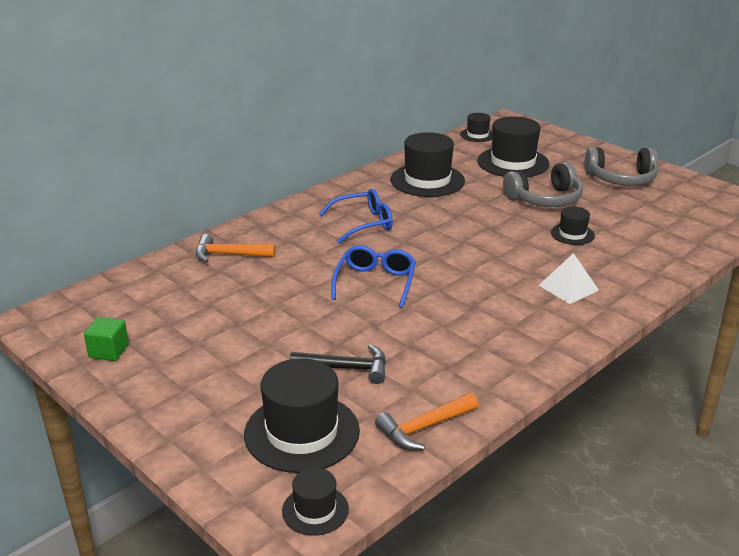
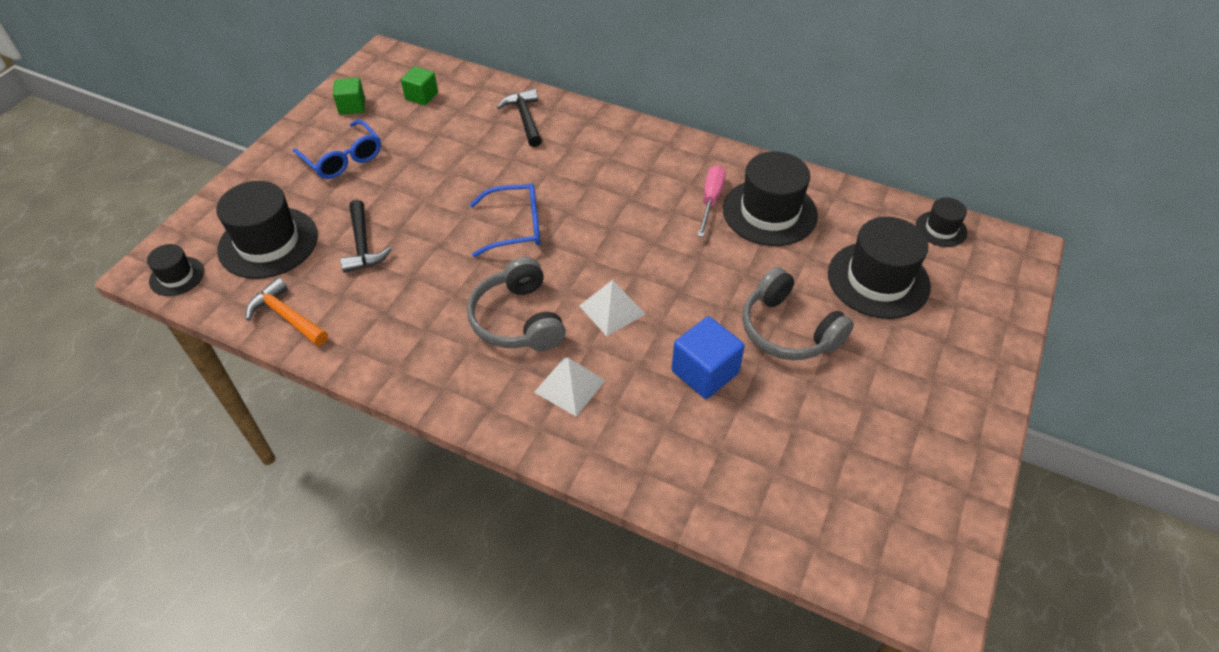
camera: 70 degrees right, 20 degrees up
(136, 305) = (421, 96): none -> green cube
(229, 255) = (525, 118): orange hammer -> black hammer
(363, 223) = (633, 188): blue glasses -> blue glasses (343, 158)
(400, 197) = (711, 200): none -> pink screwdriver
(496, 257) = (612, 310): none -> white pyramid
(572, 234) = (705, 372): black hat -> blue cube
(621, 179) = (909, 406): grey headphones -> grey headphones (518, 319)

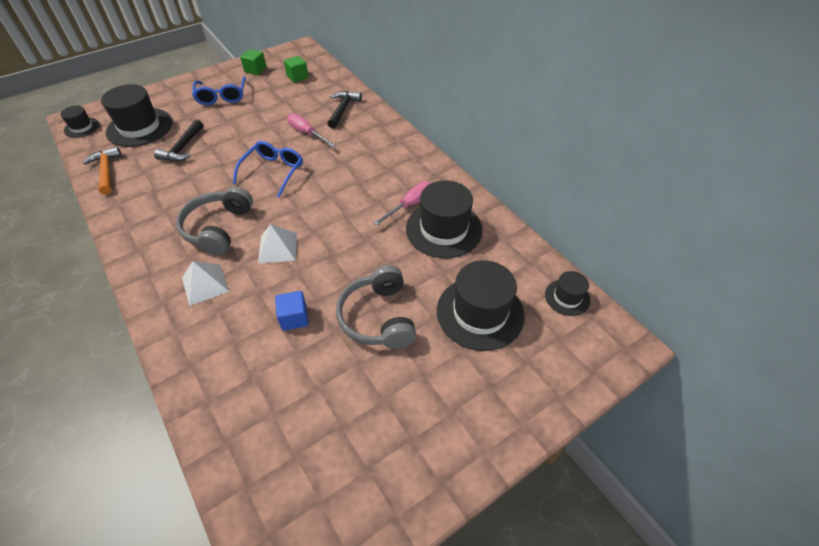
camera: 30 degrees right, 0 degrees up
(509, 164) = (306, 133): none -> pink screwdriver
(515, 227) = (273, 171): blue glasses -> blue glasses turned 90 degrees counterclockwise
(705, 372) = (294, 318): blue cube -> blue cube, size x0.66

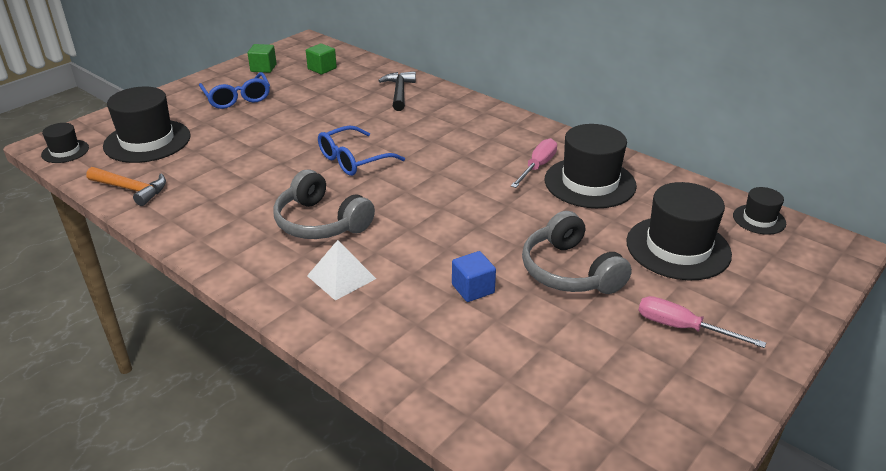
camera: 15 degrees left, 15 degrees down
(106, 171) = (132, 189): orange hammer -> orange hammer turned 150 degrees clockwise
(182, 148) = (220, 153): black hammer -> none
(218, 228) = (321, 222): grey headphones -> grey headphones turned 45 degrees counterclockwise
(273, 171) = (353, 160): blue glasses -> blue glasses turned 135 degrees counterclockwise
(278, 248) = (408, 229): white pyramid -> none
(306, 133) = (370, 119): pink screwdriver -> pink screwdriver (682, 328)

